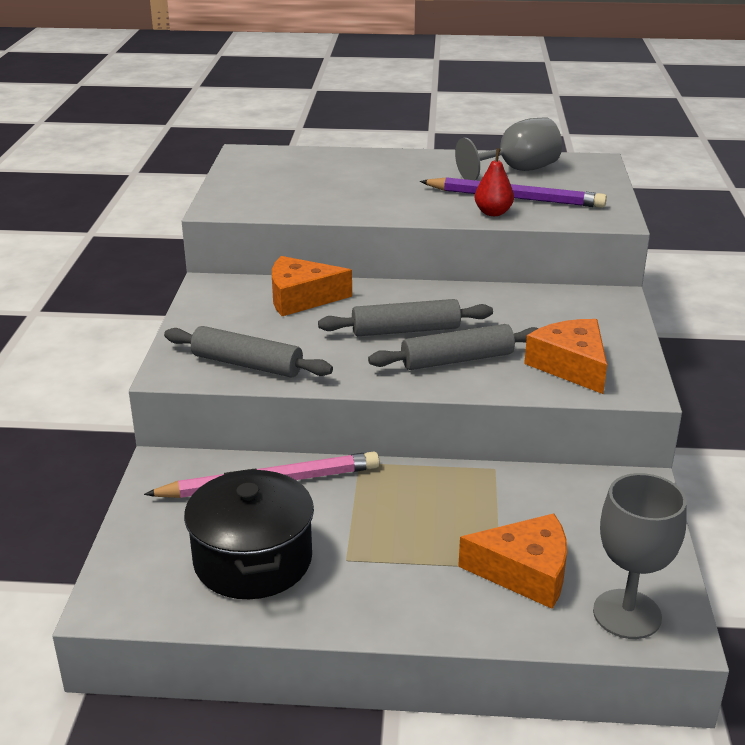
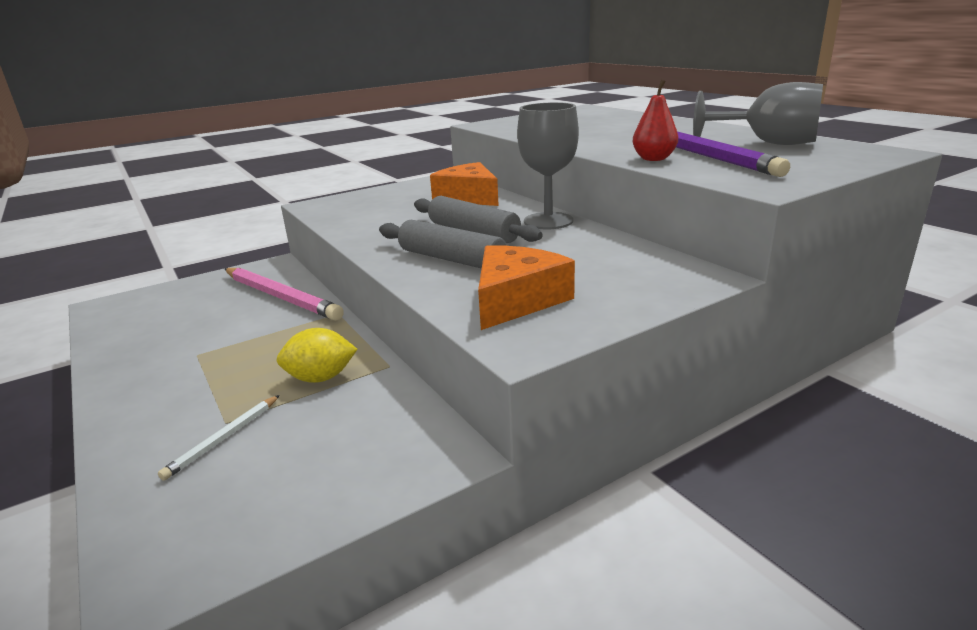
camera: 55 degrees right, 5 degrees down
(247, 364) = (349, 214): grey rolling pin -> none
(253, 560) = (176, 325): black pot -> none
(477, 504) = (321, 378): none -> yellow lemon
(525, 572) = (223, 438): orange cheese -> white pencil
(627, 614) = (176, 530): grey goblet -> grey goblet (548, 221)

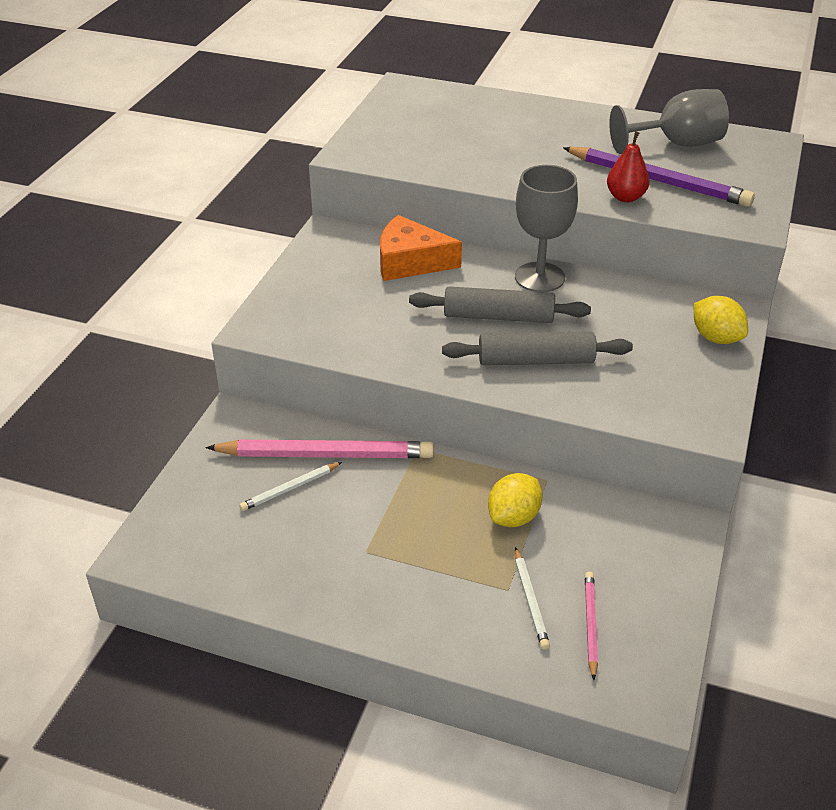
camera: 40 degrees left, 15 degrees up
(227, 483) = (590, 624): none -> pink pencil
(228, 305) = (290, 489): none -> white pencil
(516, 300) = (650, 387): orange cheese -> none
(648, 288) = (716, 338): none -> yellow lemon

